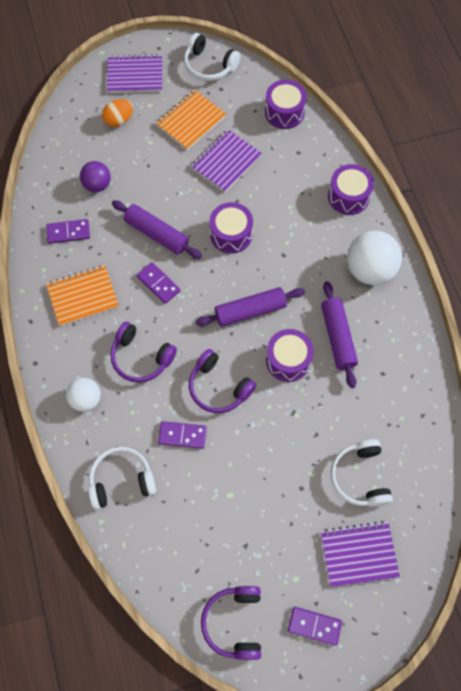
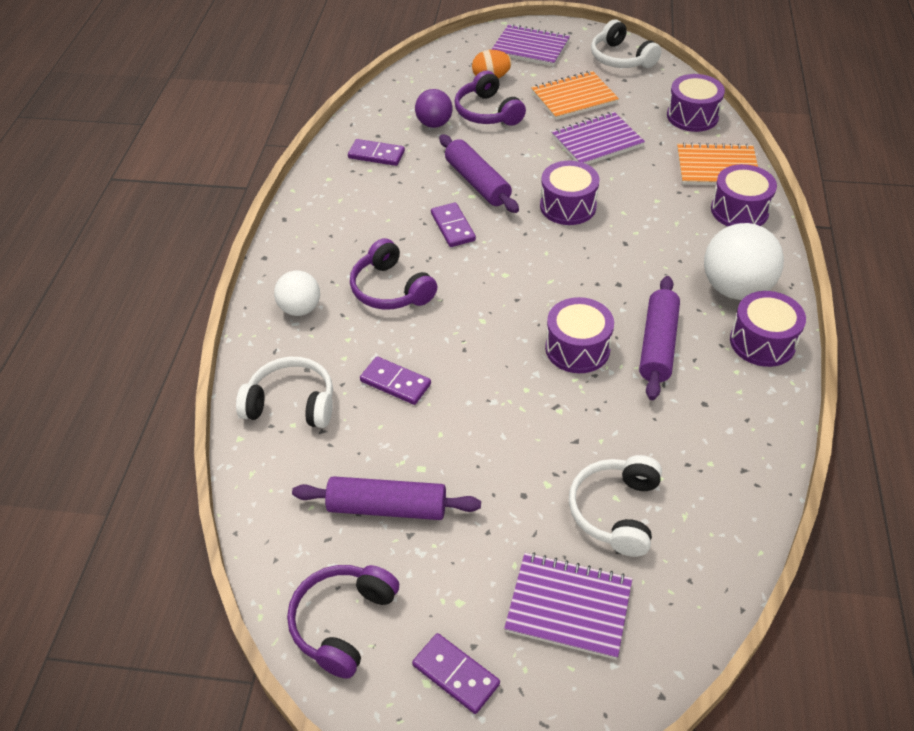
camera: 25 degrees right, 20 degrees down
(83, 296) = (357, 214): orange notebook -> orange notebook (717, 167)
(218, 387) = (470, 348): purple headphones -> purple headphones (487, 112)
(250, 311) = (553, 284): purple rolling pin -> purple rolling pin (387, 507)
(401, 309) = (762, 342): none -> purple drum

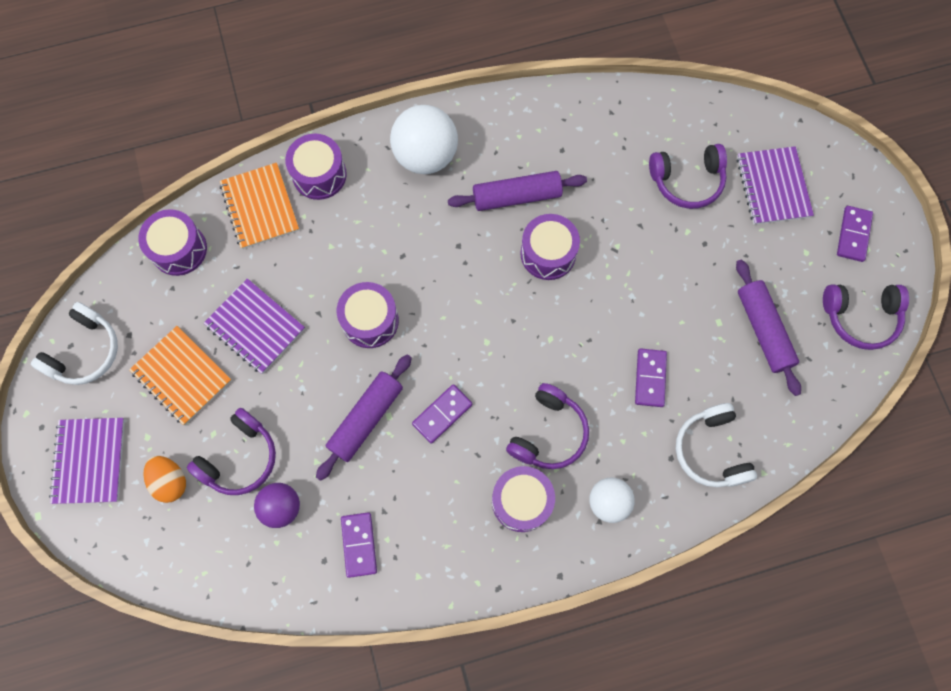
camera: 115 degrees left, 25 degrees up
(616, 511) = (687, 181): white headphones -> purple headphones
(762, 342) = (479, 125): purple drum -> purple drum (521, 501)

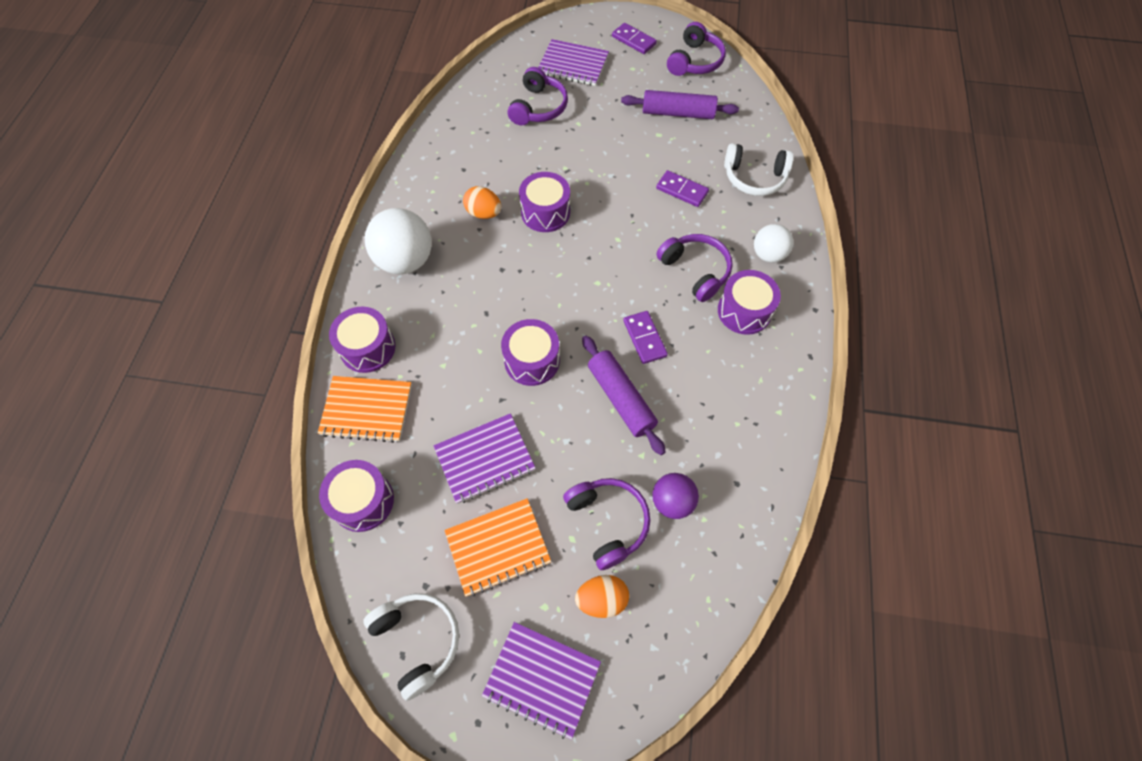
camera: 65 degrees left, 10 degrees down
(359, 544) = (733, 448): purple domino -> none
(516, 196) = (484, 213): purple rolling pin -> orange egg

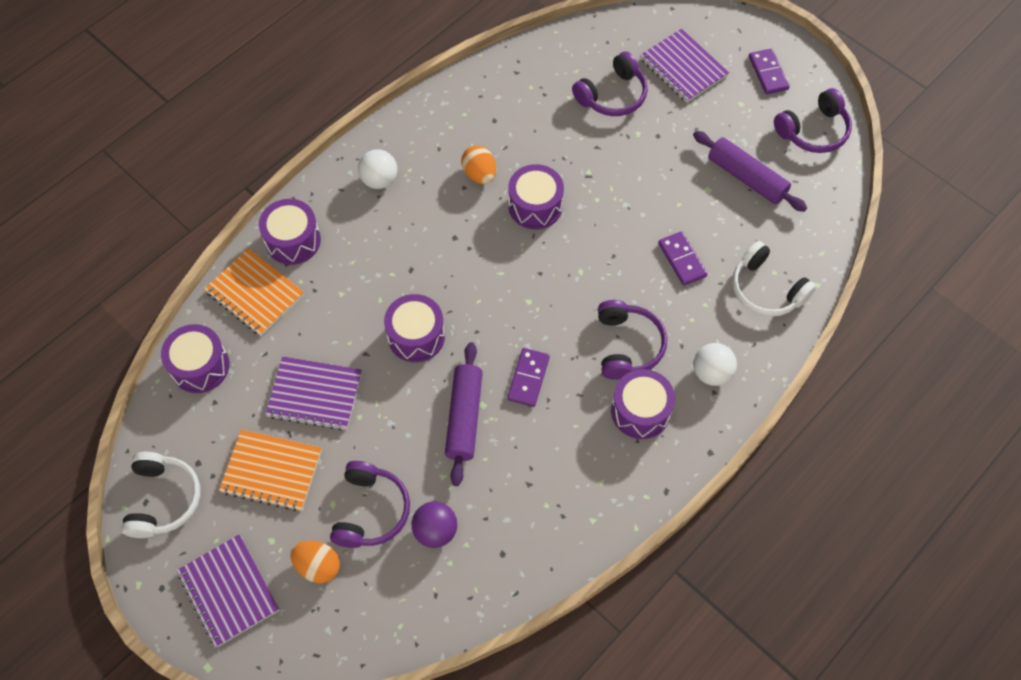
camera: 35 degrees right, 0 degrees up
(405, 260) = (379, 180): white ball -> white ball, size x0.60

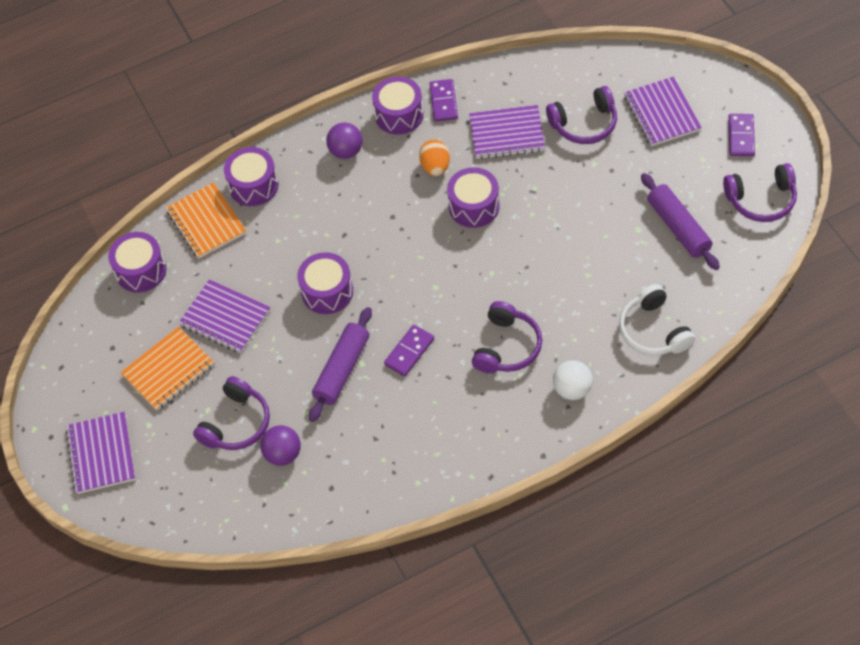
camera: 25 degrees right, 5 degrees down
(163, 499) = (75, 369): white headphones -> none
(272, 471) = (168, 370): orange notebook -> orange notebook turned 75 degrees counterclockwise
(318, 566) = (178, 455): orange egg -> none
(379, 180) = (346, 151): white ball -> purple ball
(539, 123) = (507, 134): none -> purple notebook
(640, 411) = (495, 405): purple drum -> purple drum (399, 115)
(682, 260) = (587, 285): purple domino -> purple domino (443, 102)

